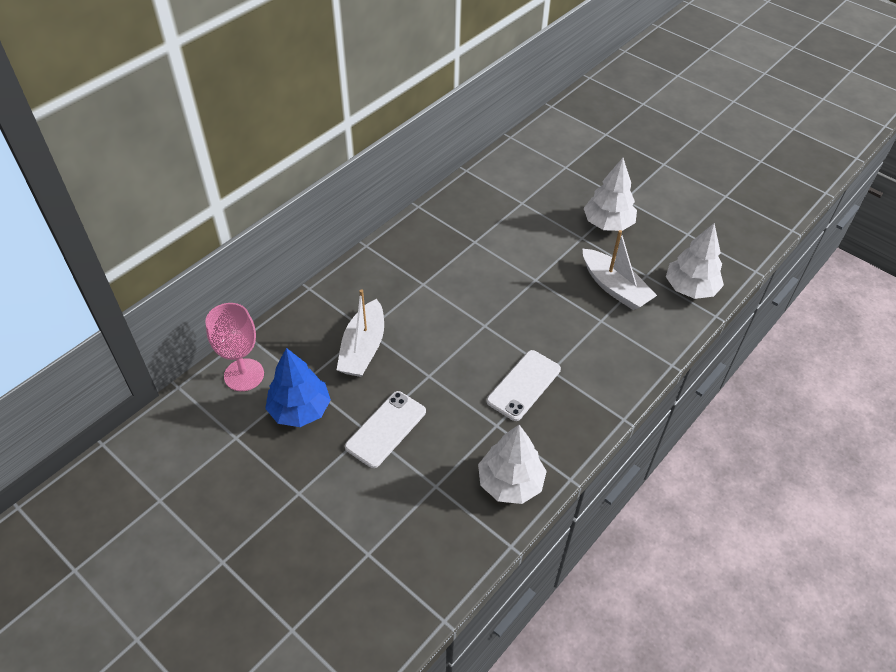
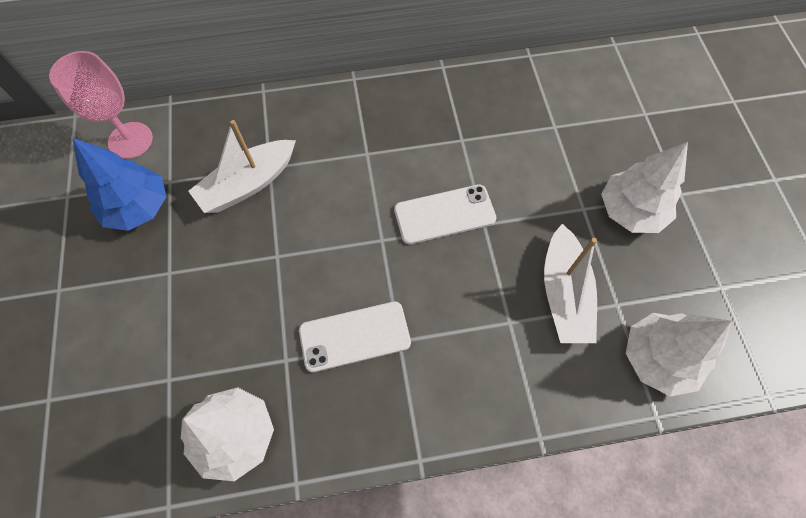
camera: 40 degrees right, 15 degrees up
(386, 429) = (186, 283): white phone -> white phone (444, 214)

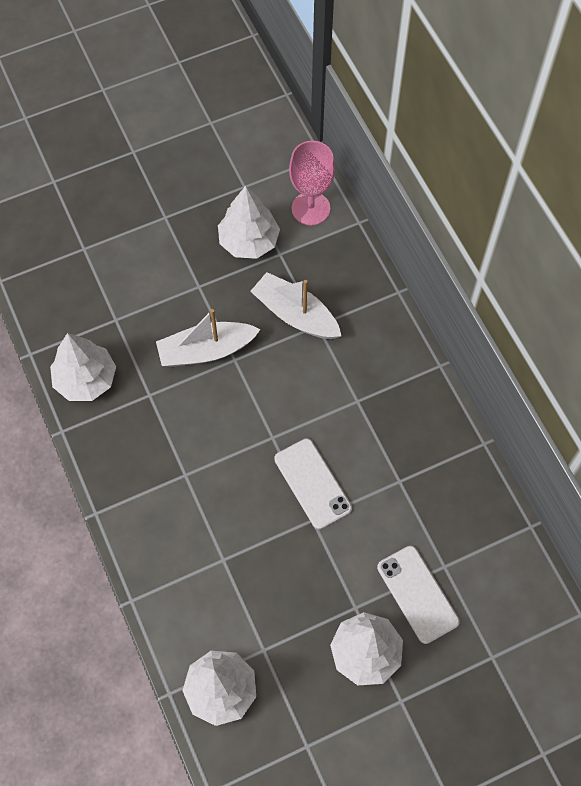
camera: 75 degrees right, 0 degrees up
(138, 208) = (249, 241): blue tree -> white tree
(354, 336) = (180, 439): white phone -> white phone (417, 594)
(564, 294) = (261, 601): white boat -> white boat (206, 350)

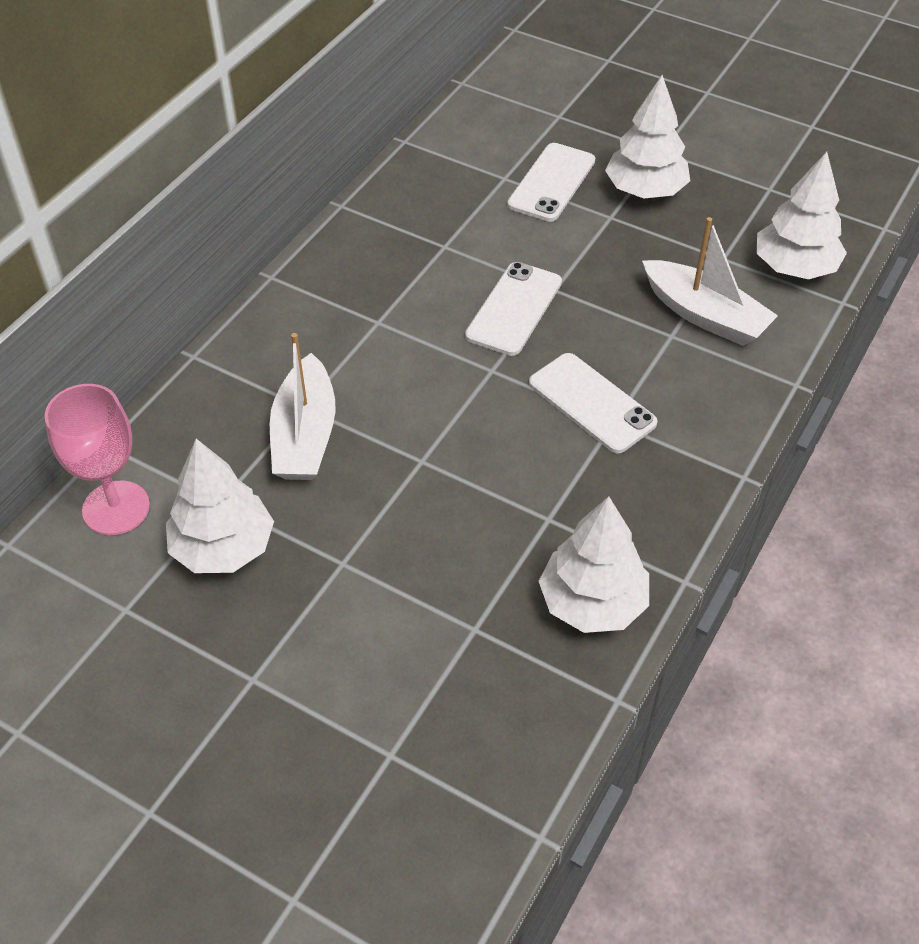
camera: 125 degrees left, 15 degrees down
(206, 350) = (434, 496): white boat -> white boat (705, 315)
(207, 473) = (591, 403): none -> white phone

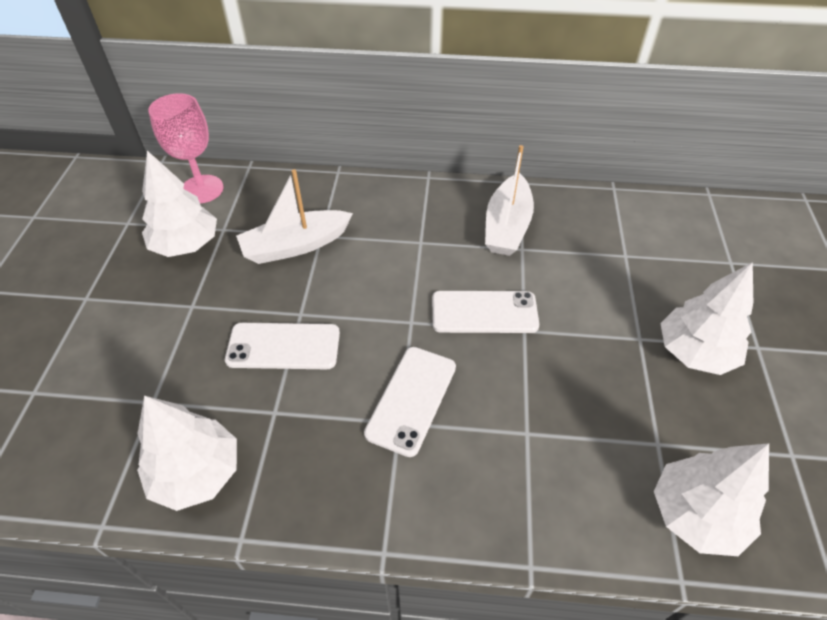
camera: 65 degrees right, 0 degrees up
(551, 183) = (646, 285): white phone -> white phone (283, 346)
(705, 315) = (570, 452): white boat -> white boat (507, 226)

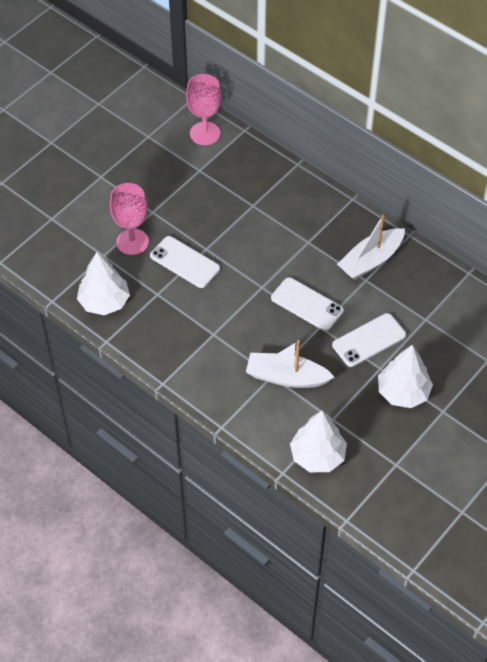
camera: 35 degrees right, 5 degrees up
(186, 245) = (172, 170): white tree -> none
(187, 359) = (132, 242): none -> pink goblet
(295, 246) = (233, 204): white boat -> white boat (286, 377)
(411, 399) = (228, 326): white phone -> white phone (369, 340)

